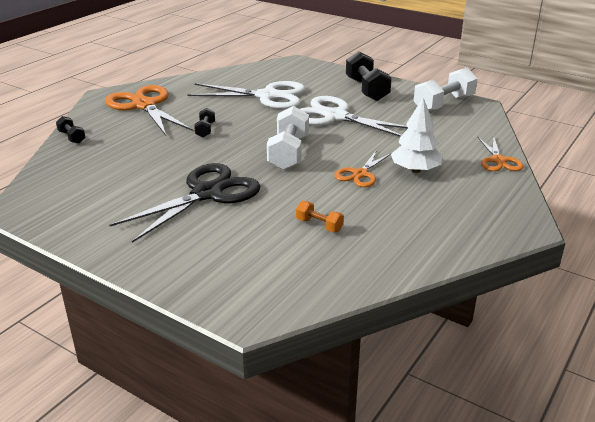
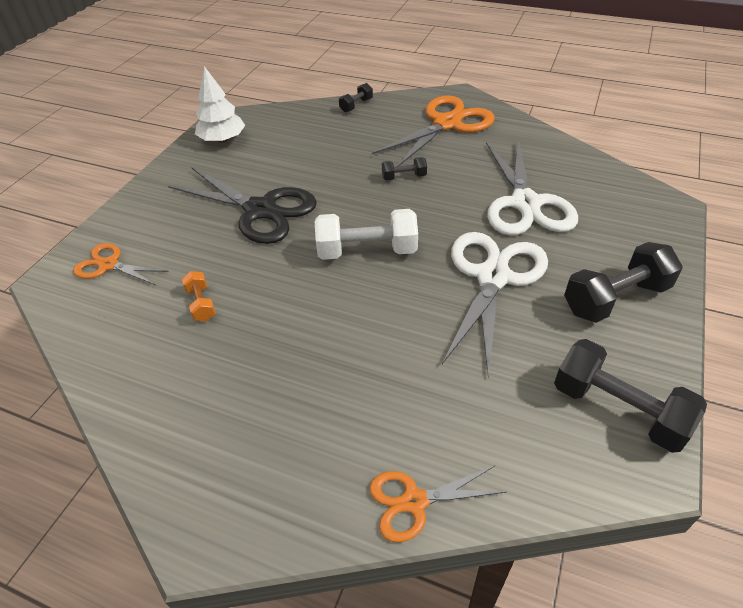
camera: 80 degrees right, 15 degrees up
(319, 225) = (201, 304): orange dumbbell -> orange dumbbell turned 45 degrees counterclockwise
(360, 174) = (327, 325): orange scissors -> orange scissors (108, 265)
(415, 170) = (353, 384): white tree -> white tree (222, 139)
(444, 104) = (618, 409): white dumbbell -> black dumbbell

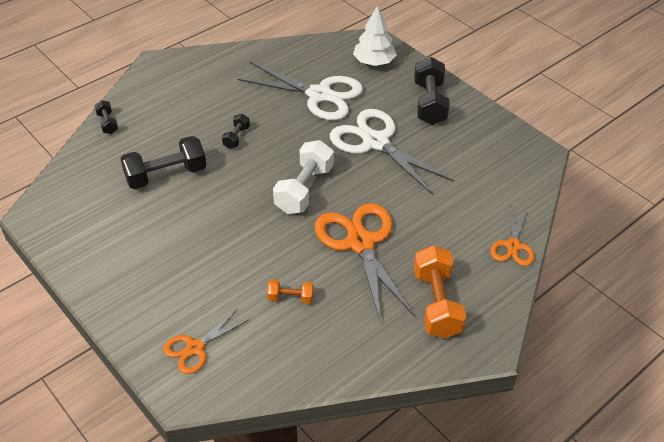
camera: 65 degrees left, 0 degrees up
(222, 139) = (71, 225): white tree -> white tree (374, 62)
(253, 444) = (436, 303): none -> orange dumbbell
(260, 210) = (204, 231): black scissors -> none
(446, 124) = (190, 87): orange scissors -> orange scissors (360, 243)
(618, 409) = (502, 144): black dumbbell -> black dumbbell (166, 175)

